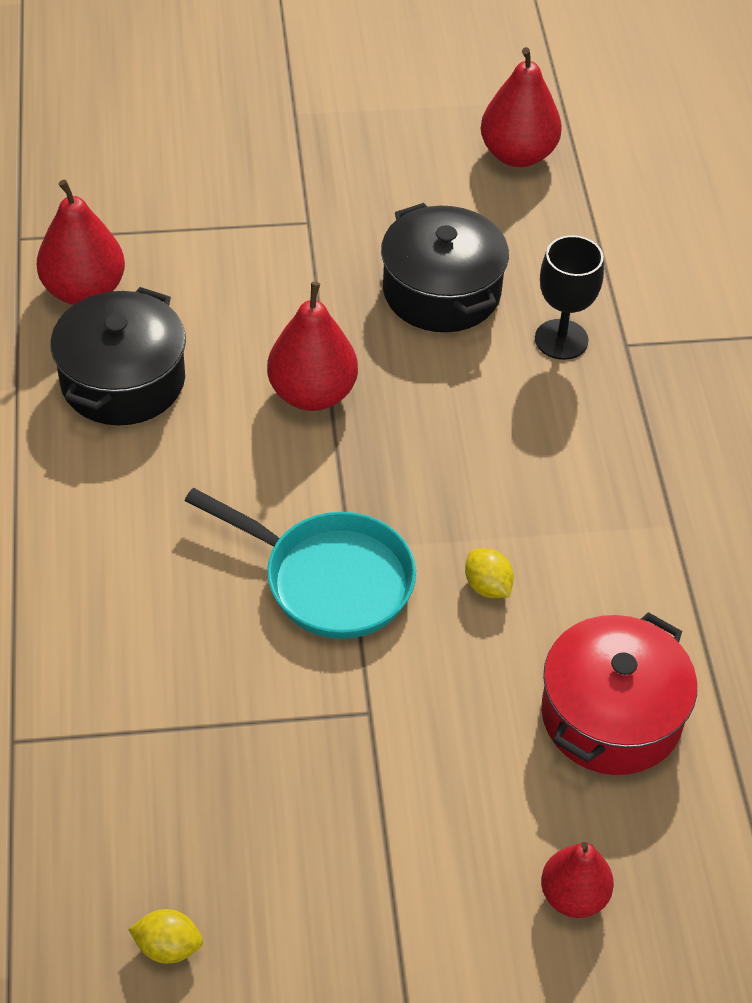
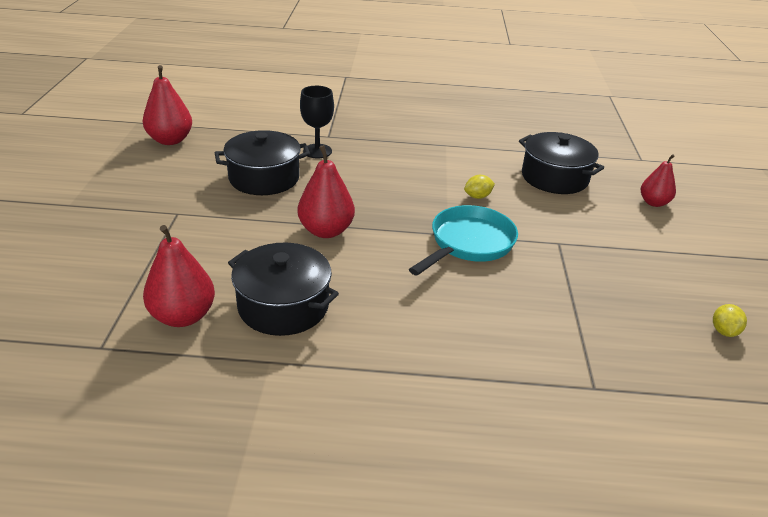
camera: 80 degrees left, 15 degrees down
(611, 715) = (554, 177): red pot -> black pot

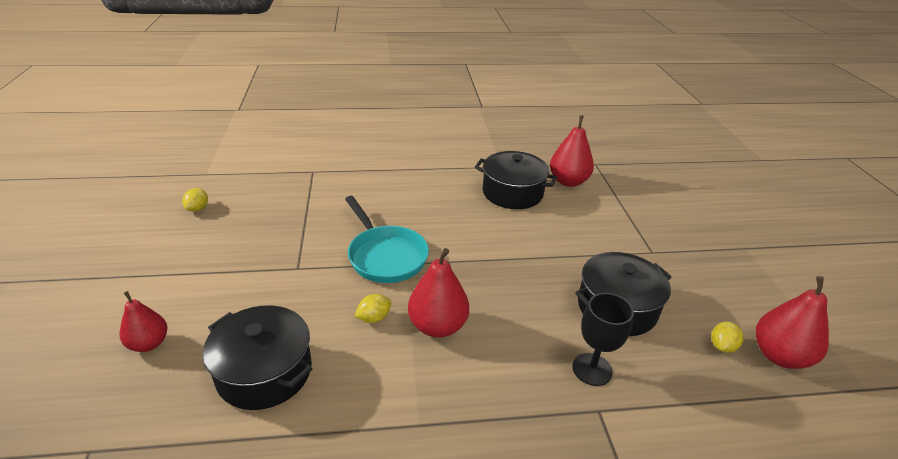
camera: 170 degrees right, 0 degrees up
(206, 149) = (722, 346): none -> yellow lemon
(326, 231) = (516, 252): red pear -> red pear (437, 326)
(469, 243) = (385, 256): turquoise pan -> turquoise pan turned 60 degrees counterclockwise

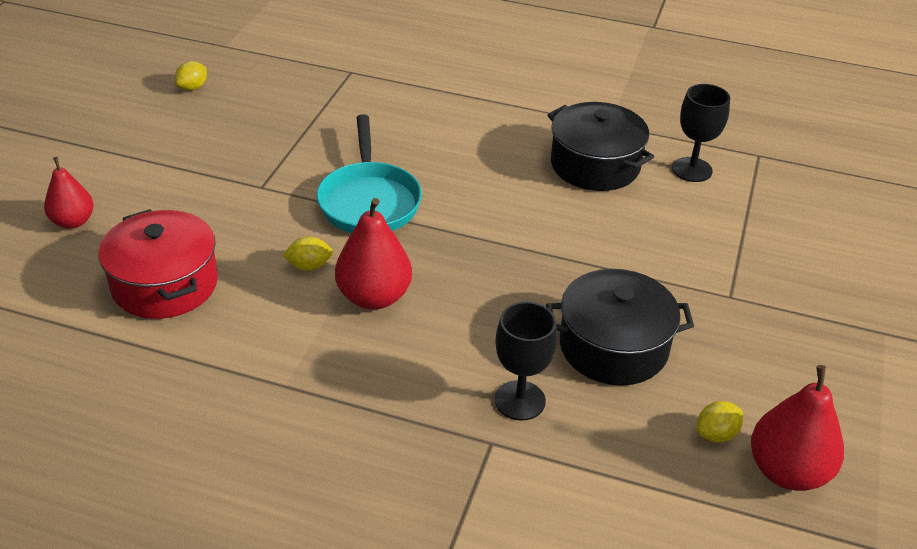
camera: 25 degrees right, 5 degrees up
(264, 372) = (165, 284): black pot -> red pot
(568, 181) = (692, 170): red pear -> black goblet

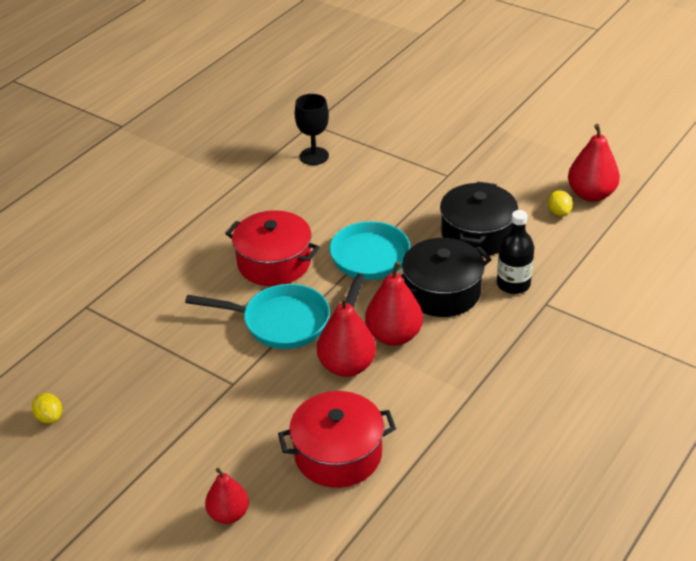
camera: 70 degrees left, 0 degrees up
(309, 266) = (347, 366): yellow lemon -> red pear
(470, 177) = (274, 263): none -> red pot
(506, 251) = (368, 261): none -> turquoise pan
(519, 400) = (513, 284): black goblet -> black bottle
(595, 165) = (288, 198): black pot -> black pot (442, 292)

